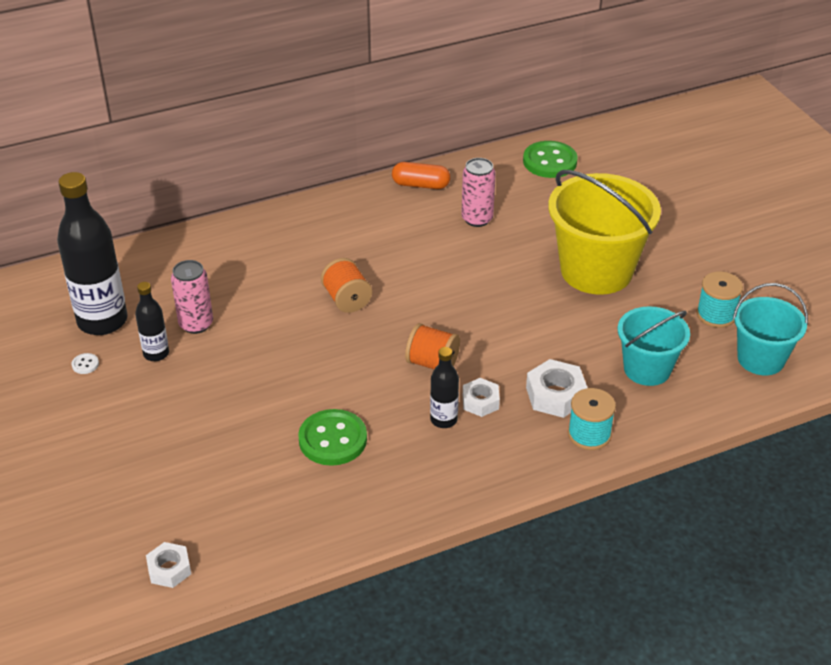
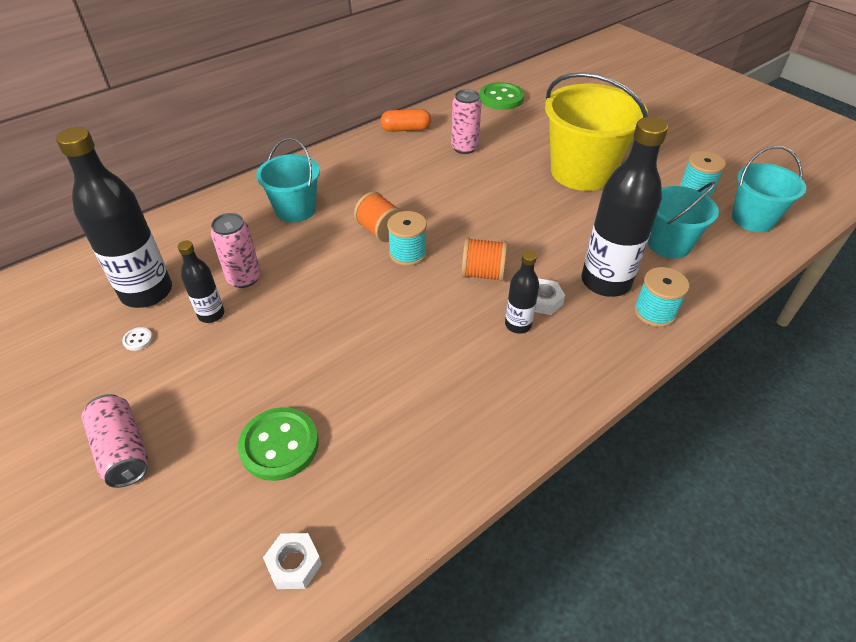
camera: 15 degrees left, 5 degrees up
(54, 456) = (122, 450): none -> pink can
(268, 261) = (295, 210): none -> turquoise bucket
(333, 439) = (420, 367): green button -> green button (279, 445)
(365, 328) = (408, 253): none -> turquoise spool
(555, 395) = (605, 282): white nut -> black bottle

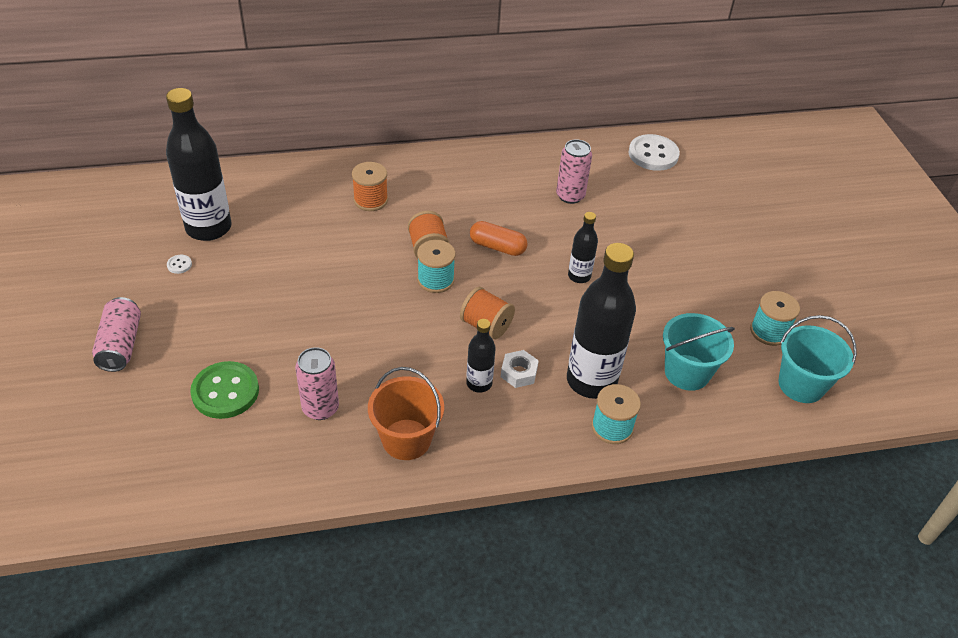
camera: 25 degrees right, 0 degrees up
(211, 314) = (243, 267): black bottle -> black bottle (579, 276)
(244, 278) = (288, 246): pink can -> pink can (320, 408)
(294, 564) = (180, 477): white nut -> none
(295, 210) = (370, 200): turquoise bucket -> orange spool
(406, 129) = (529, 155): orange capsule -> orange capsule (497, 247)
(496, 405) = (406, 439): none -> orange bucket
(501, 98) = (653, 154): green button -> white button
(582, 172) = (666, 266): yellow bucket -> none

